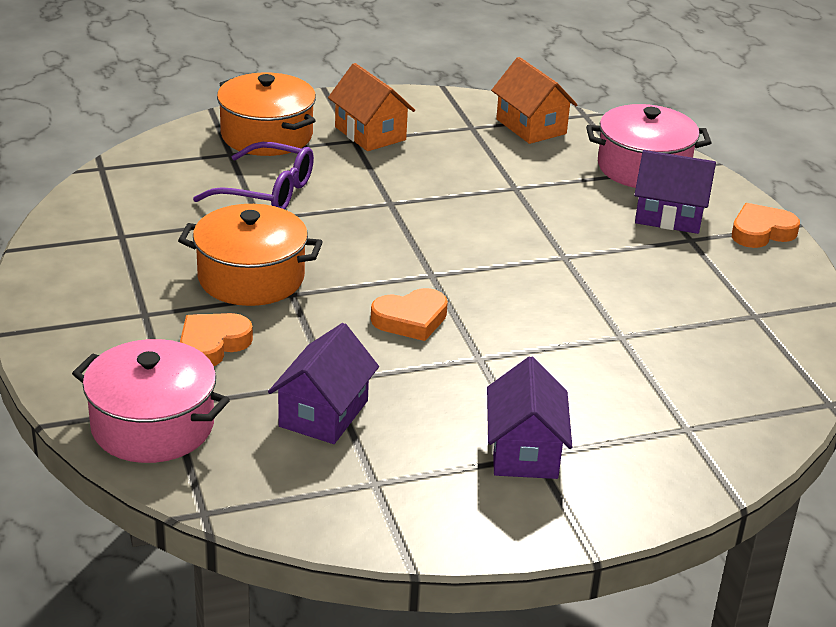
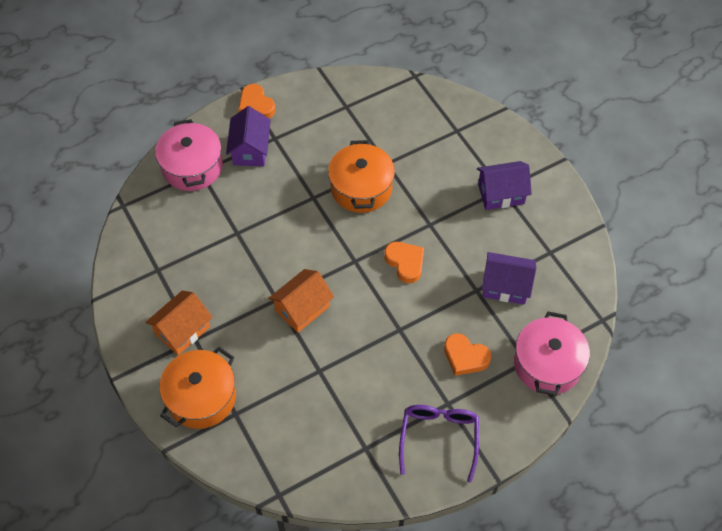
camera: 100 degrees left, 25 degrees up
(251, 277) = (389, 356): orange pot -> orange pot (361, 188)
(267, 192) = (283, 375): purple glasses -> purple glasses (439, 438)
(531, 126) = (148, 234): orange house -> orange house (302, 309)

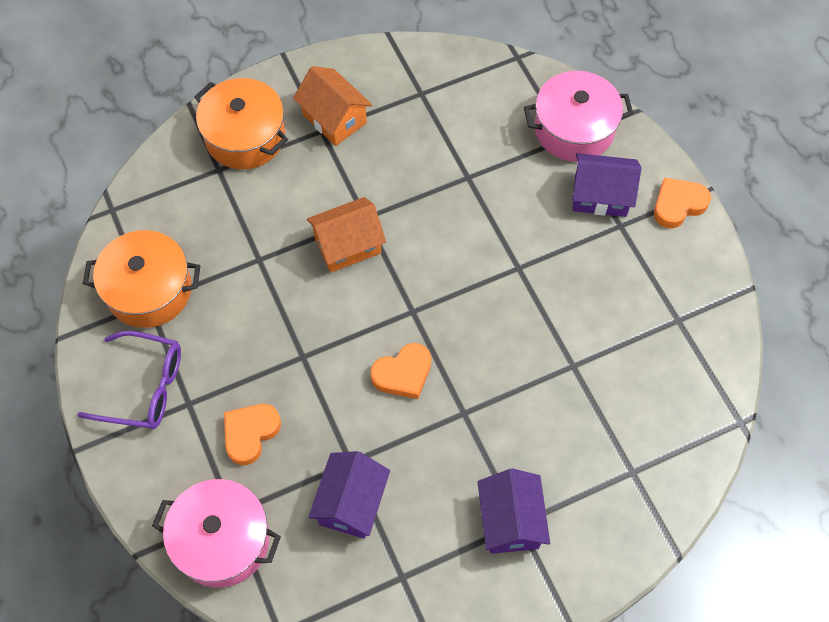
camera: 95 degrees right, 5 degrees up
(302, 309) = (347, 245): orange house -> orange house turned 75 degrees counterclockwise
(361, 188) = (530, 328): orange pot -> orange pot (149, 290)

